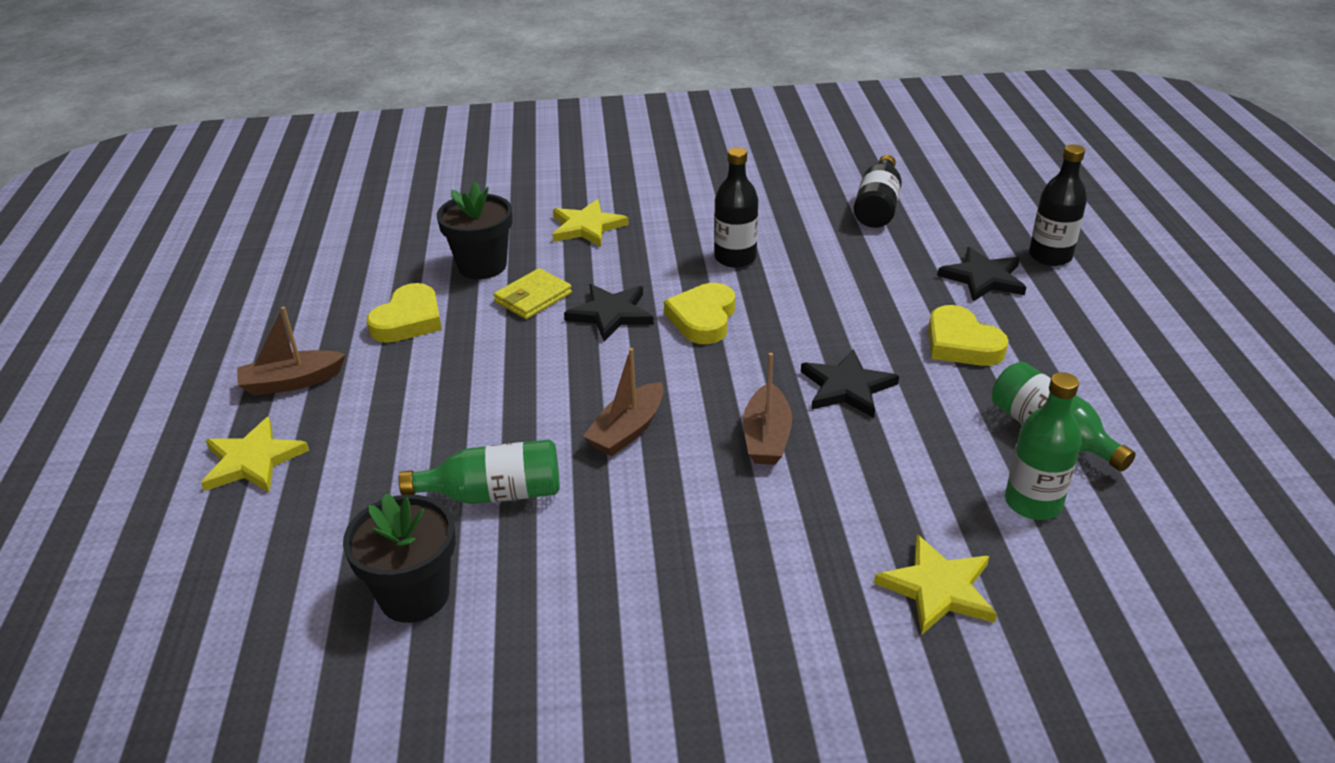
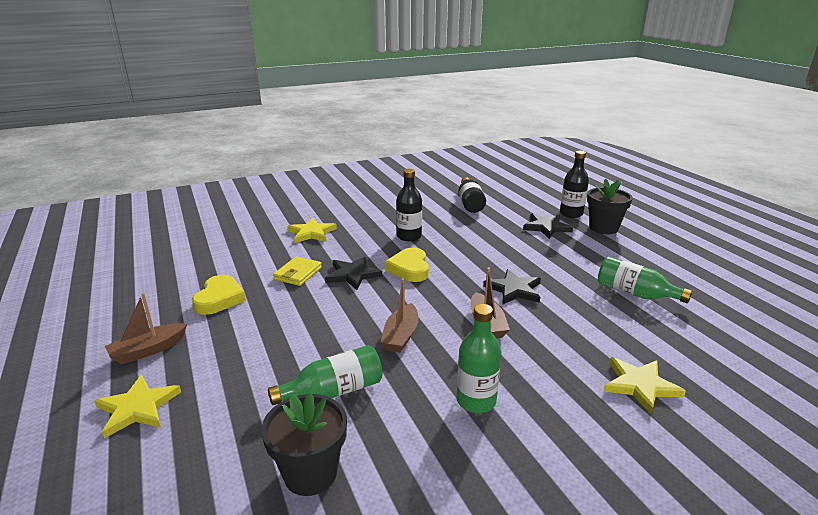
camera: 20 degrees left, 10 degrees down
(482, 266) = (255, 261): black flower pot -> black flower pot (603, 228)
(961, 344) = (558, 259): yellow heart -> none
(1033, 503) = (653, 329): green bottle -> green bottle (476, 401)

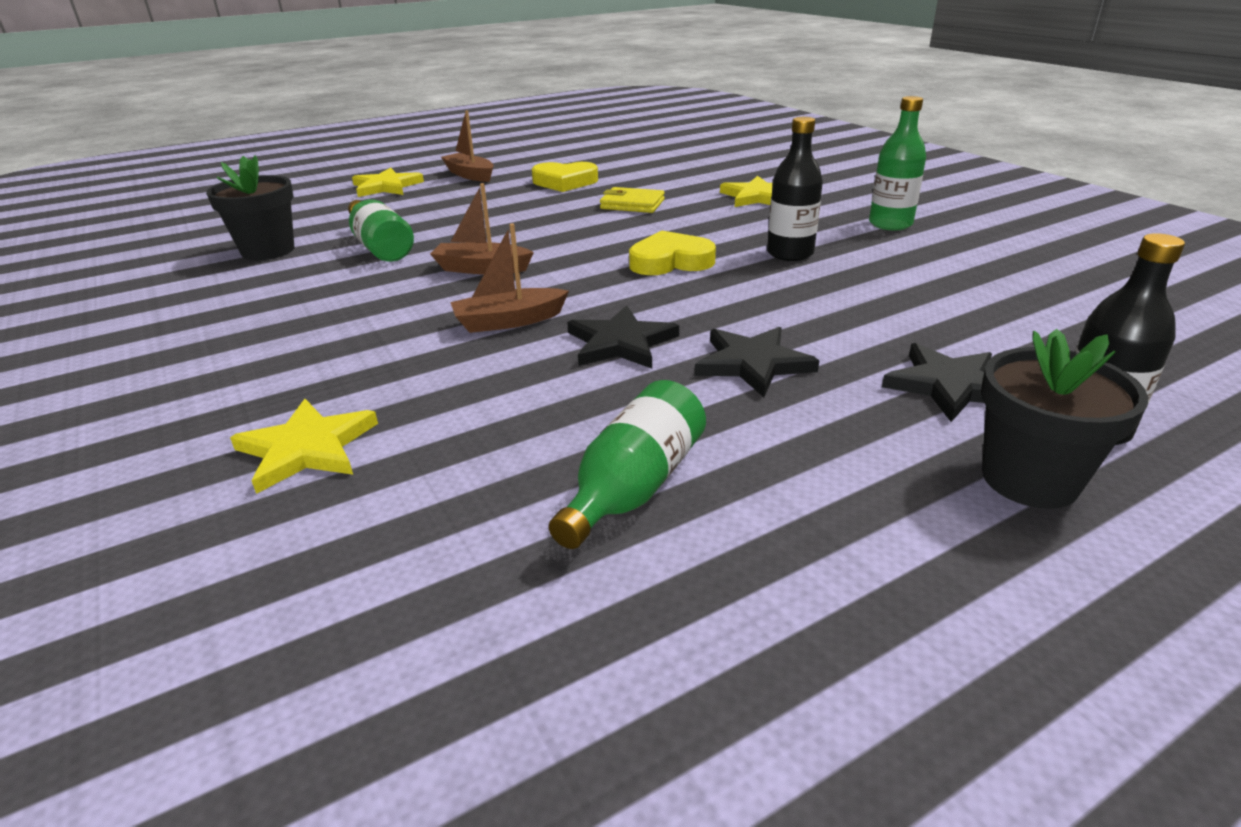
camera: 85 degrees right, 5 degrees up
(352, 275) = (638, 230): black star -> black star (752, 364)
(470, 203) = (1009, 296): black bottle -> none
(476, 401) = (331, 317): green bottle -> green bottle (890, 224)

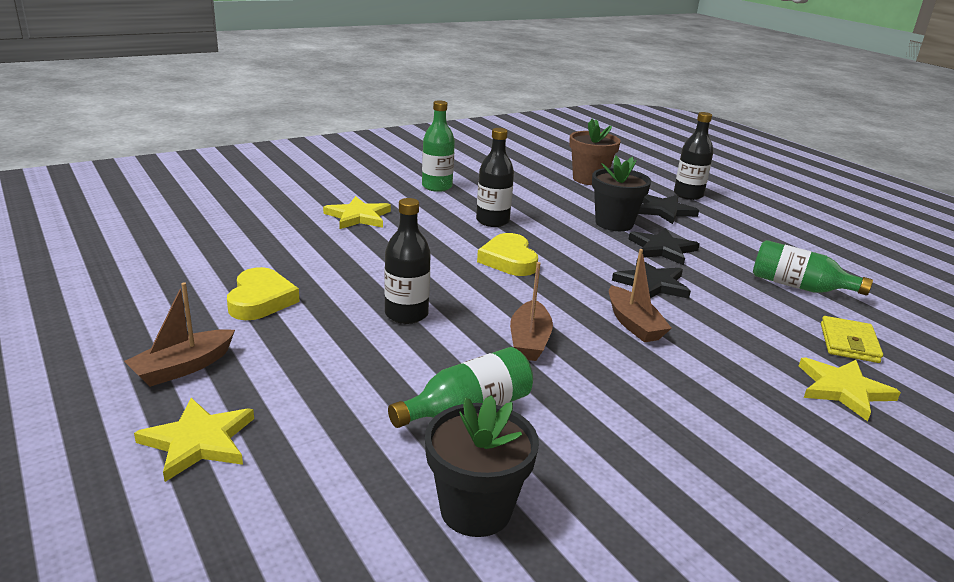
camera: 95 degrees left, 5 degrees down
(539, 223) = (406, 314): none -> black bottle
(632, 204) = (360, 267): yellow wallet -> yellow wallet (849, 343)
(1029, 479) = (733, 212): black flower pot -> black flower pot (614, 223)
(1059, 324) = (589, 179): none -> brown flower pot

